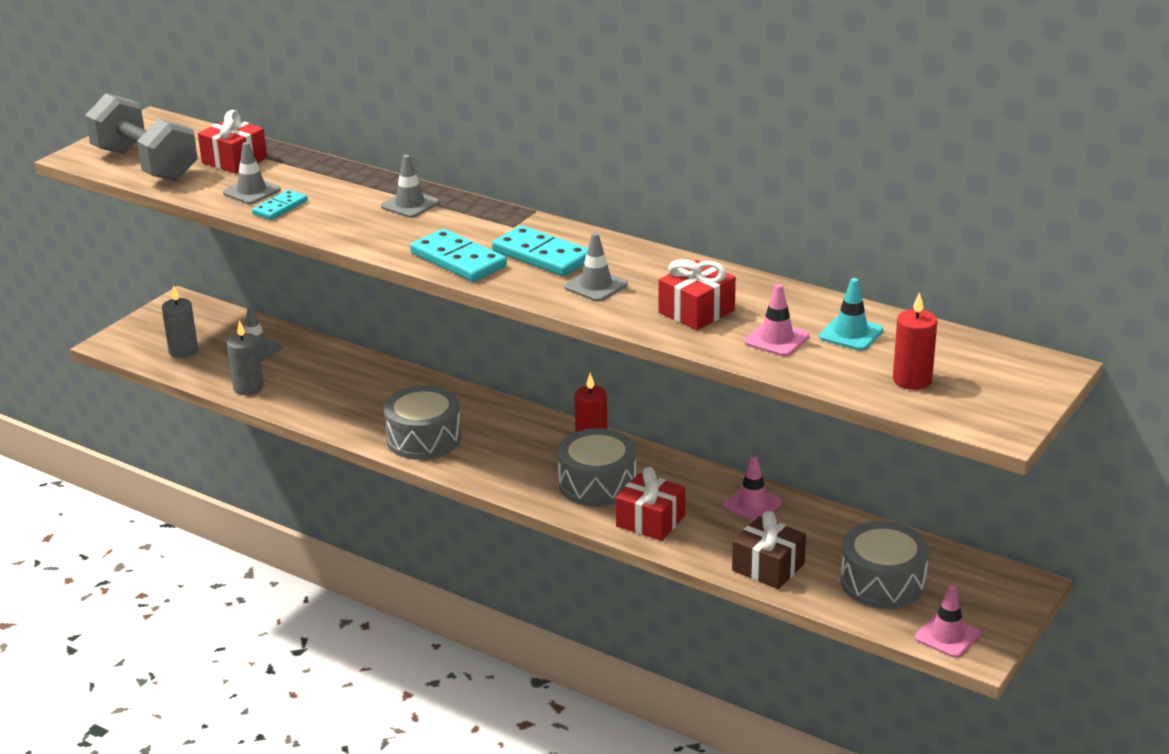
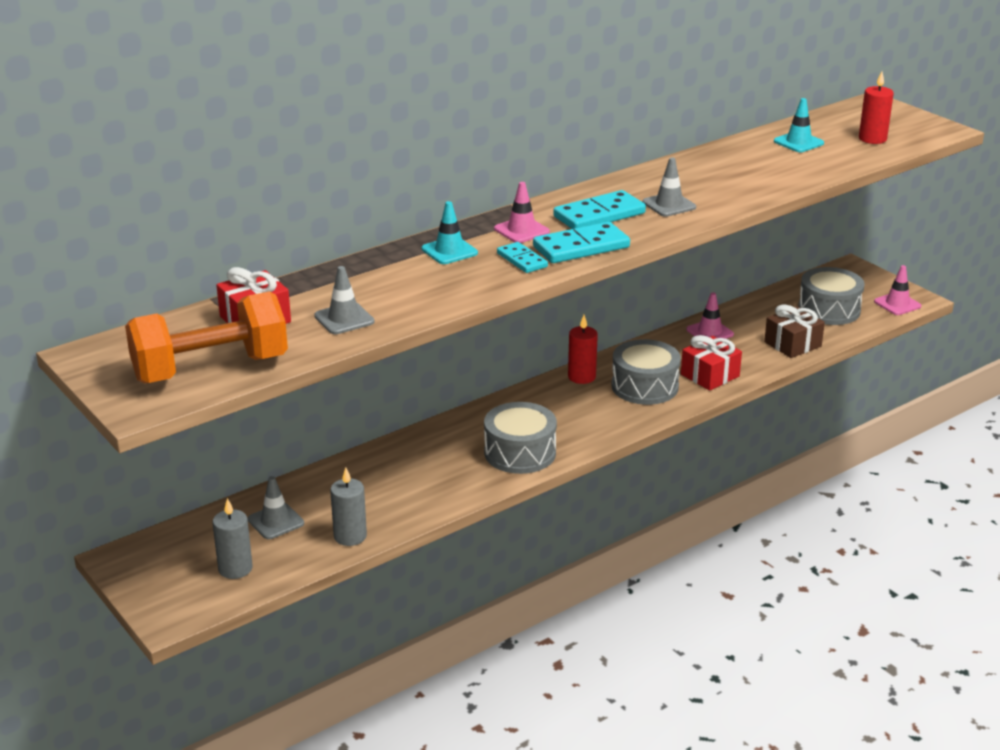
camera: 70 degrees left, 0 degrees up
(145, 165) = (210, 369): grey dumbbell -> orange dumbbell
(280, 207) = (397, 309): turquoise domino -> turquoise domino (522, 260)
(410, 205) = (449, 251): grey traffic cone -> turquoise traffic cone
(696, 311) = (735, 180): red gift -> none
(776, 339) = (794, 164): pink traffic cone -> pink traffic cone (521, 230)

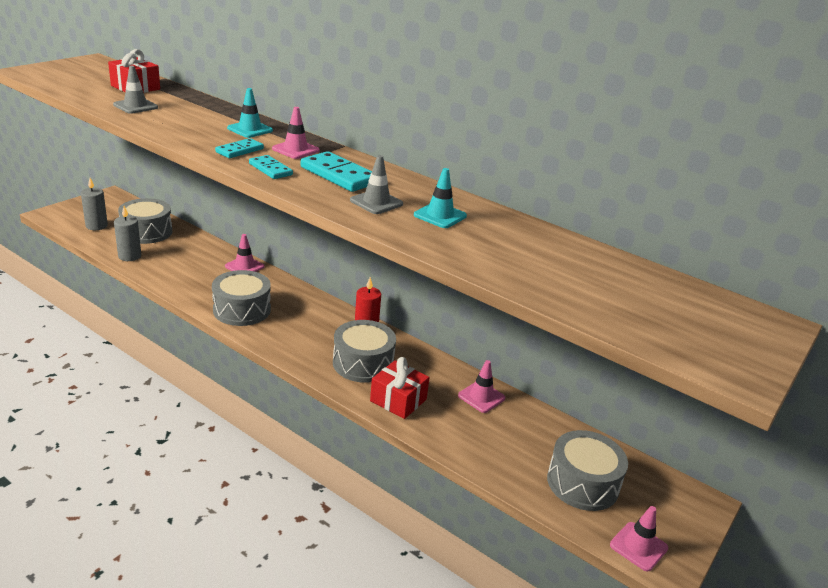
camera: 70 degrees right, 0 degrees up
(210, 369) = (69, 81): orange dumbbell -> none
(276, 521) = (147, 232): grey traffic cone -> grey drum
(410, 444) = (244, 266): none -> pink traffic cone
(581, 247) = (270, 169): turquoise domino -> turquoise domino, size x0.60
(792, 344) = (488, 455): brown gift -> none
(798, 142) = (590, 269): turquoise traffic cone -> turquoise traffic cone (440, 216)
(872, 139) = (648, 317): red candle -> none

